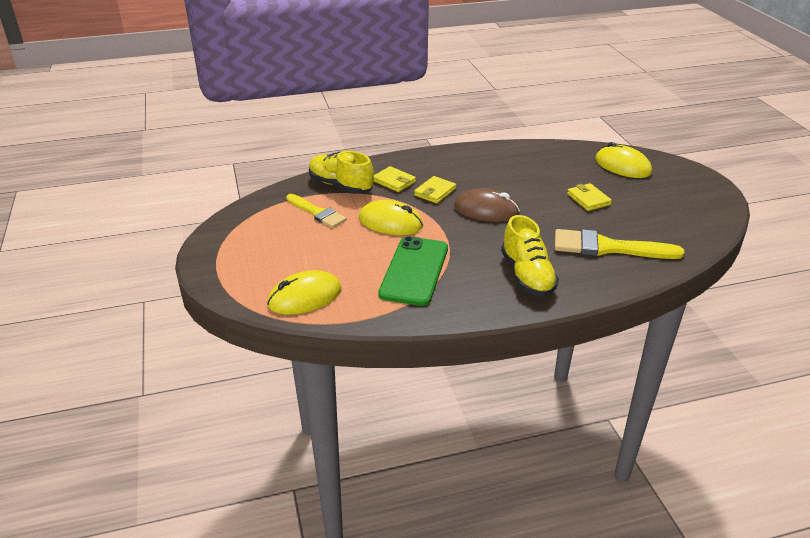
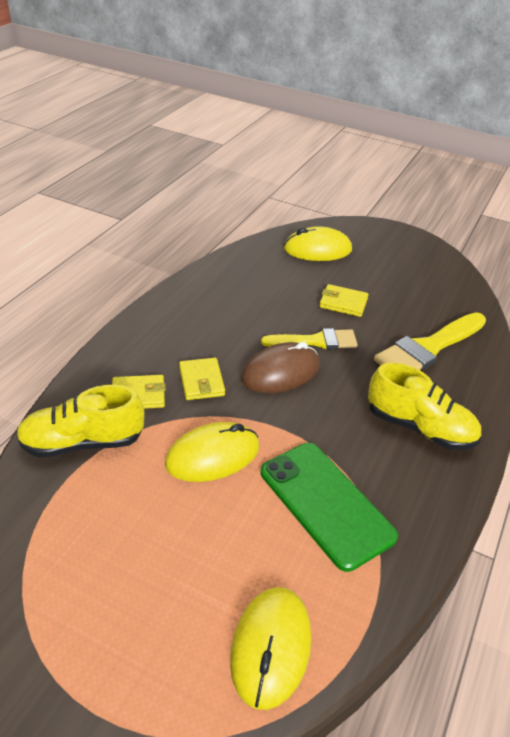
camera: 50 degrees left, 5 degrees up
(317, 213) = (109, 505): yellow brush -> yellow brush (315, 341)

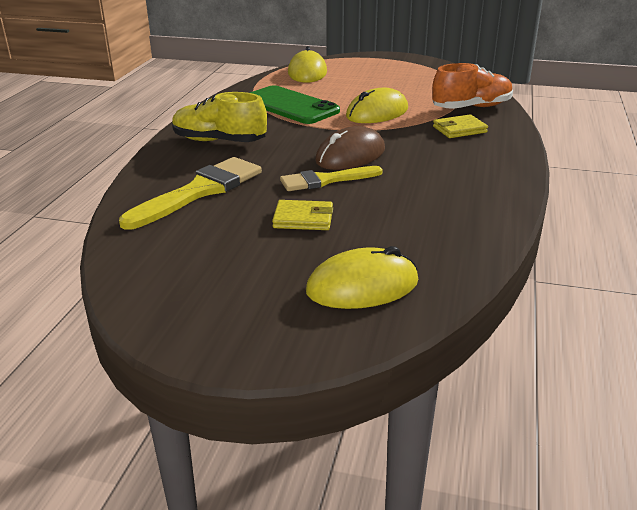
camera: 170 degrees right, 10 degrees down
(82, 442) = (471, 108): yellow shoe -> orange shoe
(201, 381) = (416, 142): yellow wallet -> none

